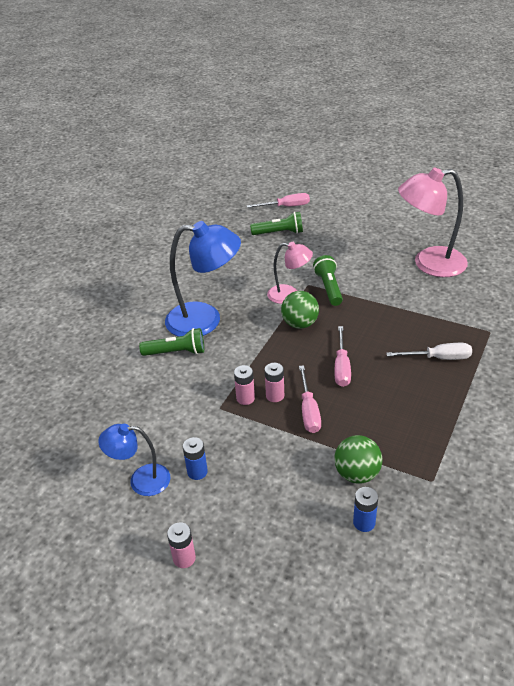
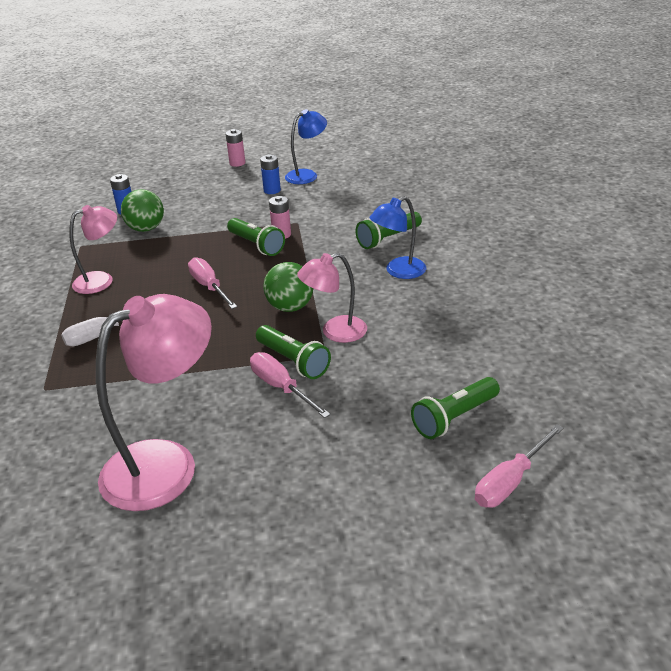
camera: 145 degrees right, 5 degrees down
(205, 320) = (398, 271): blue lamp -> blue lamp, size x0.58
(275, 396) = (256, 245): pink battery -> green flashlight
(309, 411) = (216, 247): pink screwdriver -> pink screwdriver (281, 387)
(425, 417) = (101, 280): none -> pink lamp

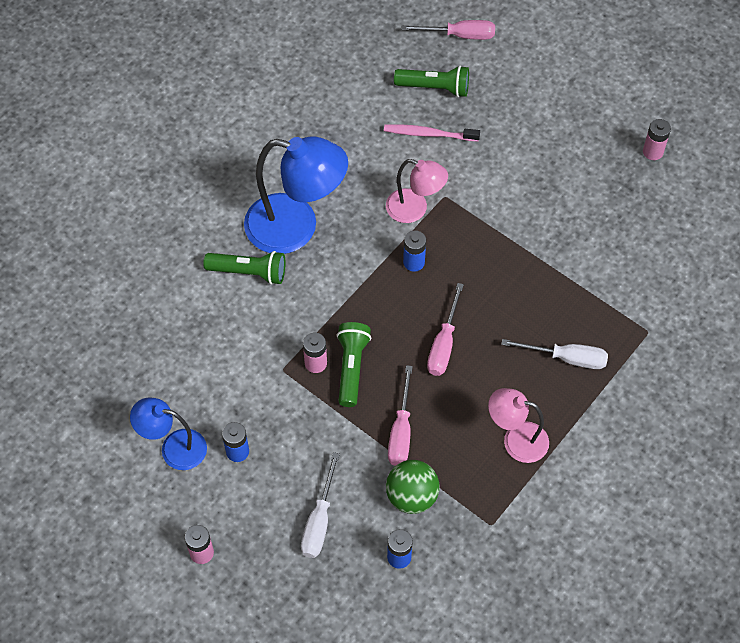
camera: 135 degrees left, 25 degrees up
(166, 463) = (618, 196): pink lamp -> none
(168, 532) = (652, 152): none -> pink battery
(190, 197) = (319, 521): none -> white screwdriver
(281, 387) = (501, 194): pink screwdriver -> pink screwdriver (401, 431)
(290, 307) = (414, 262): green ball -> blue battery
(293, 361) = (470, 208): green flashlight -> none
(398, 271) = (296, 227): blue lamp -> blue lamp, size x1.74
(401, 382) = (429, 134): none -> pink toothbrush

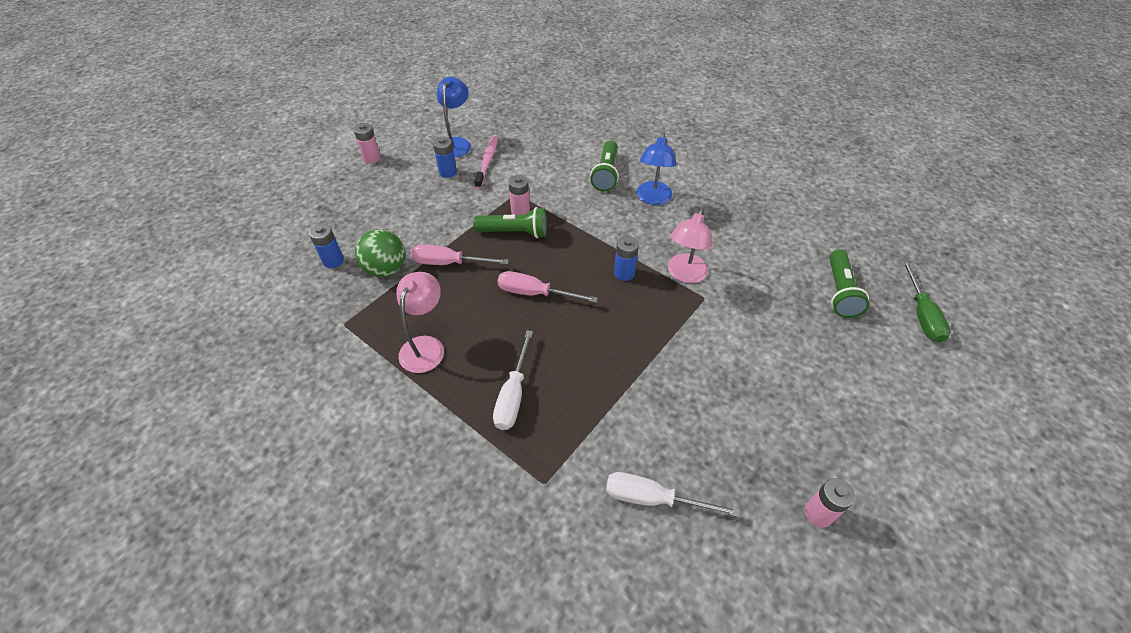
camera: 90 degrees right, 10 degrees down
(296, 227) = (653, 198): blue lamp -> blue lamp, size x0.58
(319, 521) = (379, 215): white screwdriver -> white screwdriver (653, 498)
(429, 134) = (778, 287): pink toothbrush -> pink toothbrush (487, 162)
(460, 35) = (921, 314): pink screwdriver -> green screwdriver

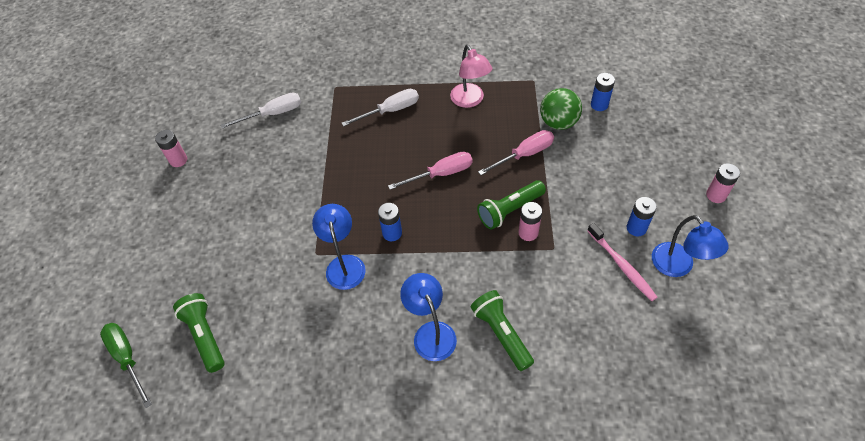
camera: 145 degrees right, 5 degrees up
(513, 395) = (390, 111): white screwdriver -> white screwdriver turned 90 degrees clockwise
(684, 275) = (344, 264): pink lamp -> blue lamp

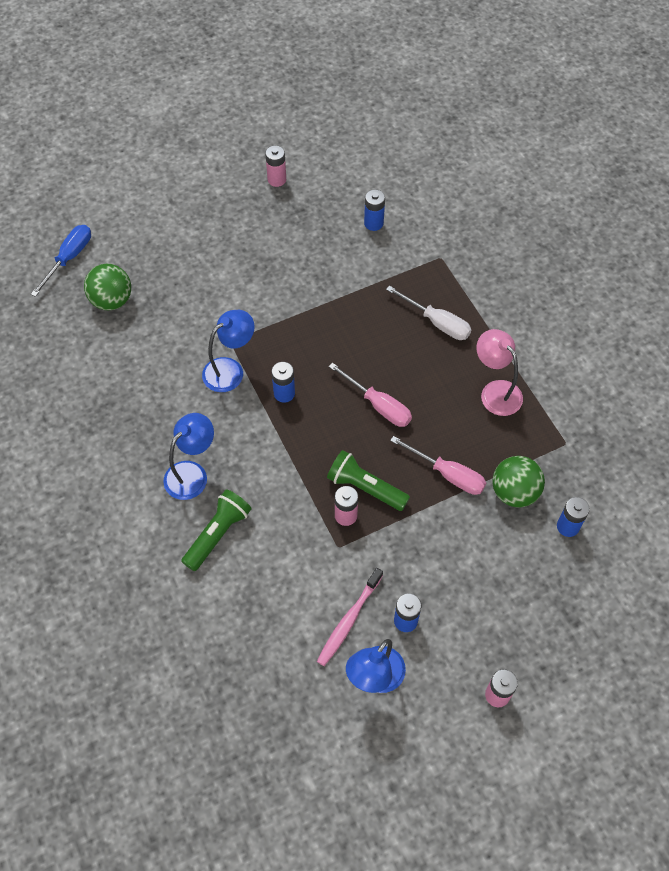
camera: 60 degrees right, 5 degrees up
(127, 358) = (69, 258): green screwdriver -> blue screwdriver
(205, 336) = (112, 300): green flashlight -> green ball
(273, 114) = (373, 223): white screwdriver -> blue battery
(470, 100) = (495, 391): pink lamp -> pink lamp turned 105 degrees clockwise

